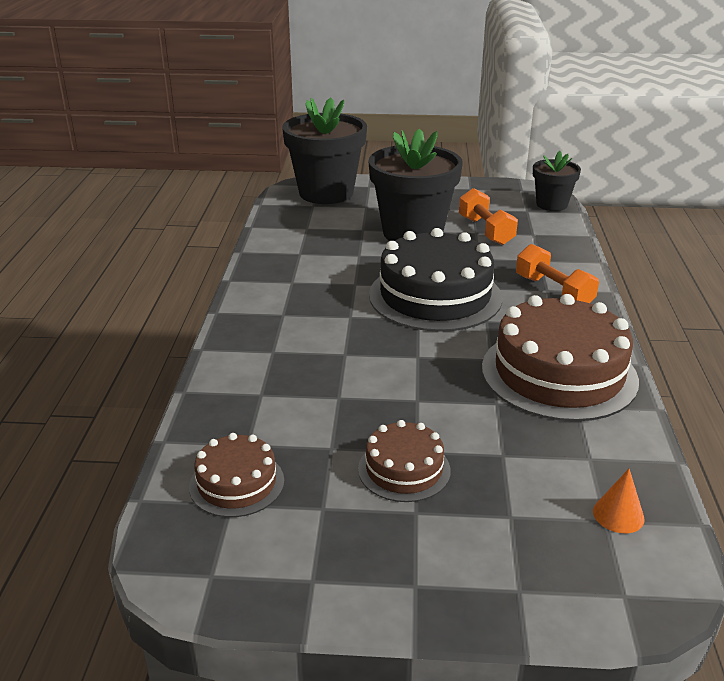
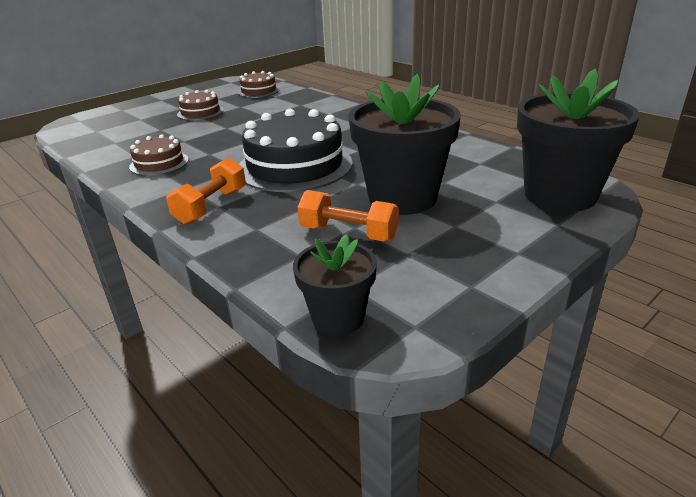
camera: 135 degrees right, 0 degrees up
(553, 292) = (211, 206): orange dumbbell -> orange dumbbell turned 75 degrees counterclockwise
(559, 373) = (159, 163): brown cake -> brown cake, size x0.51
(618, 515) = (91, 133): orange cone -> none

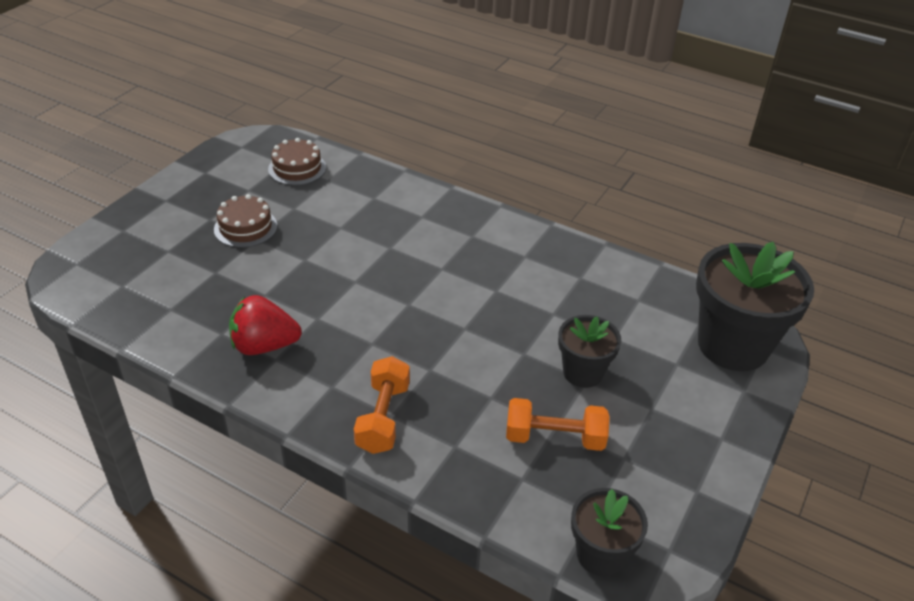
camera: 20 degrees left, 10 degrees up
(159, 163) = (264, 346): brown cake -> red strawberry
(295, 166) = (437, 330): black cake -> none
(402, 198) = (583, 372): black flower pot -> black flower pot, size x0.55

